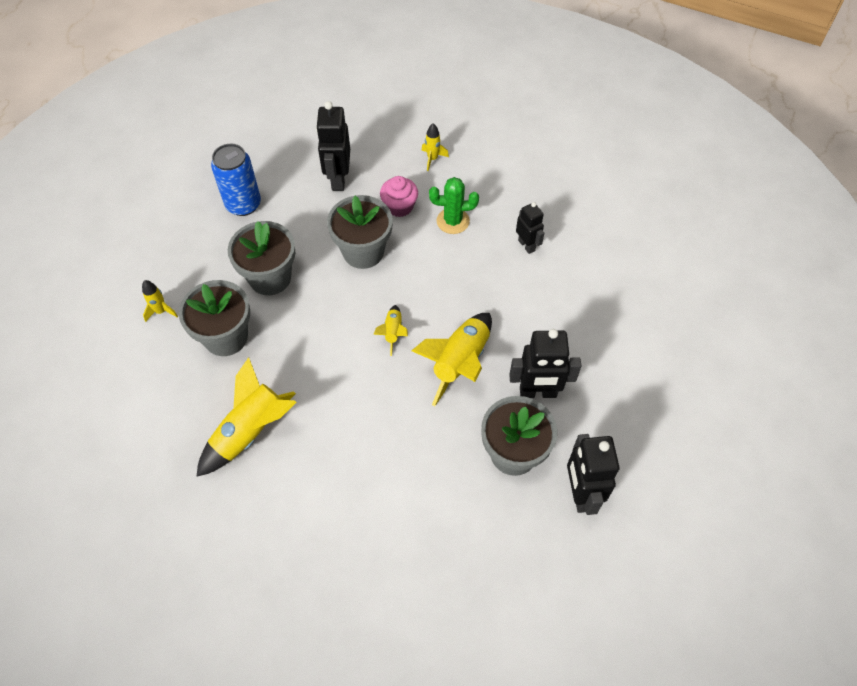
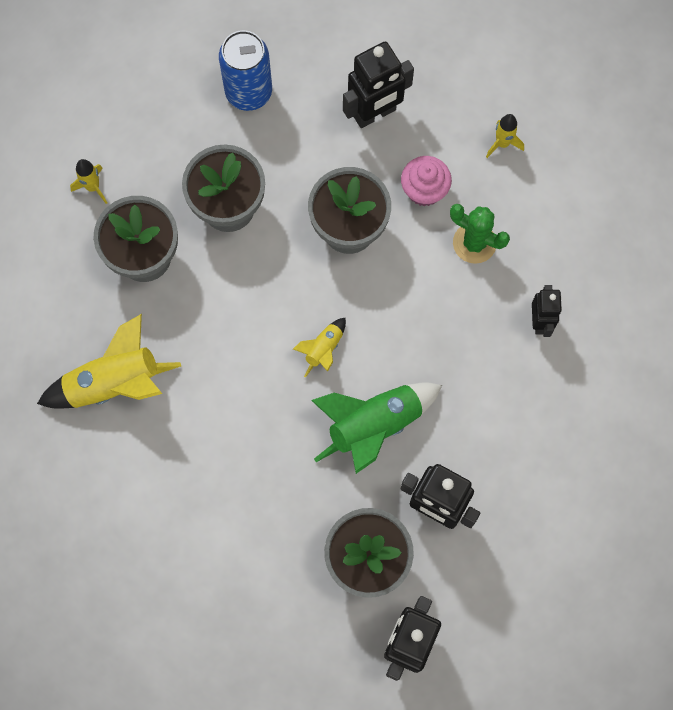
camera: 30 degrees right, 15 degrees up
(338, 179) = (375, 114): black robot -> black robot turned 150 degrees counterclockwise
(460, 362) = (374, 426): yellow rocket -> green rocket

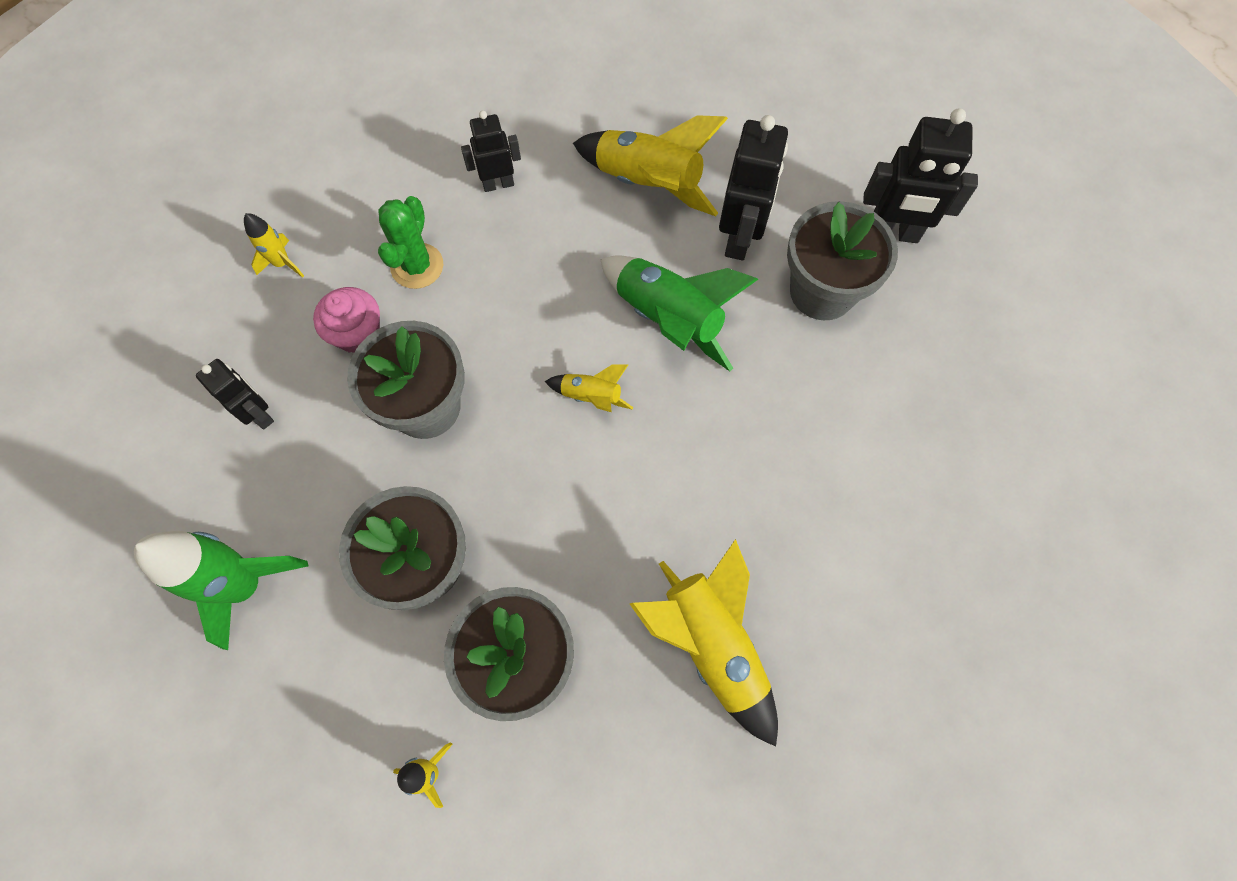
camera: 105 degrees left, 5 degrees down
(248, 92) = (246, 585): blue can -> green rocket
(375, 114) = (259, 414): black robot -> black robot, size x0.61
(510, 446) = (648, 184): none -> yellow rocket

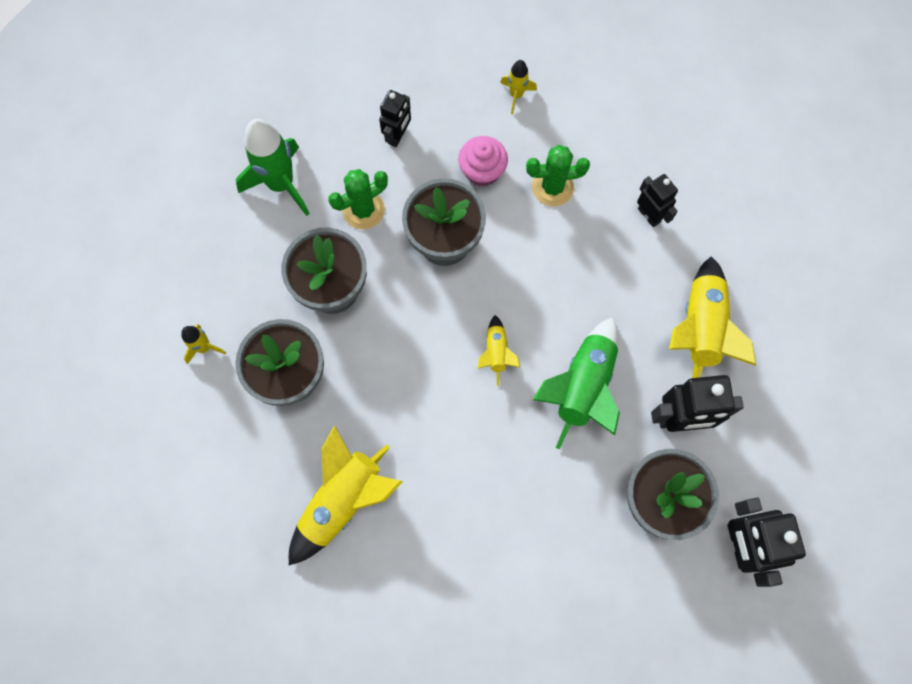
camera: 70 degrees right, 5 degrees up
(337, 490) = (363, 210): none -> green cactus

